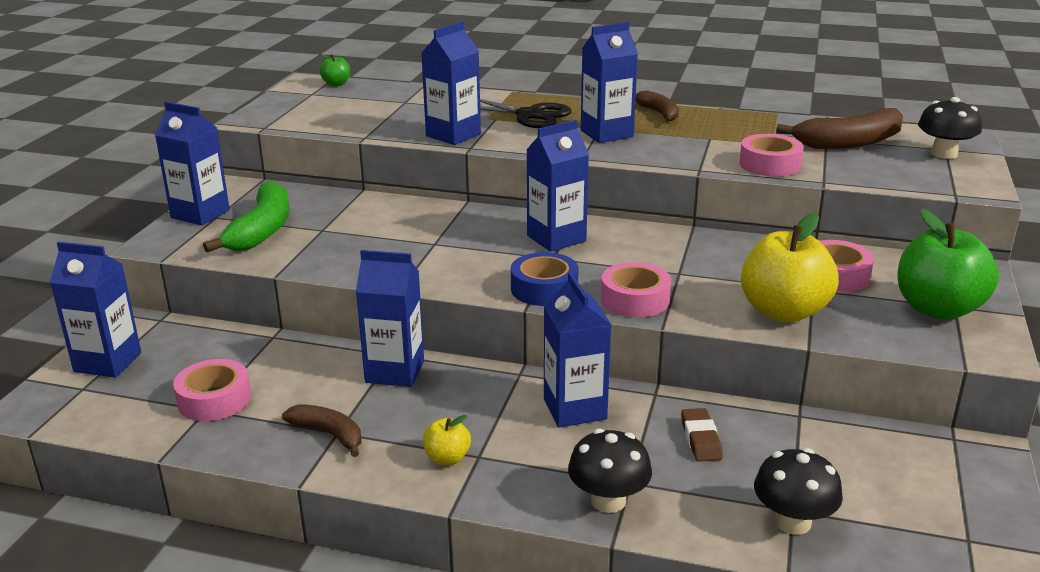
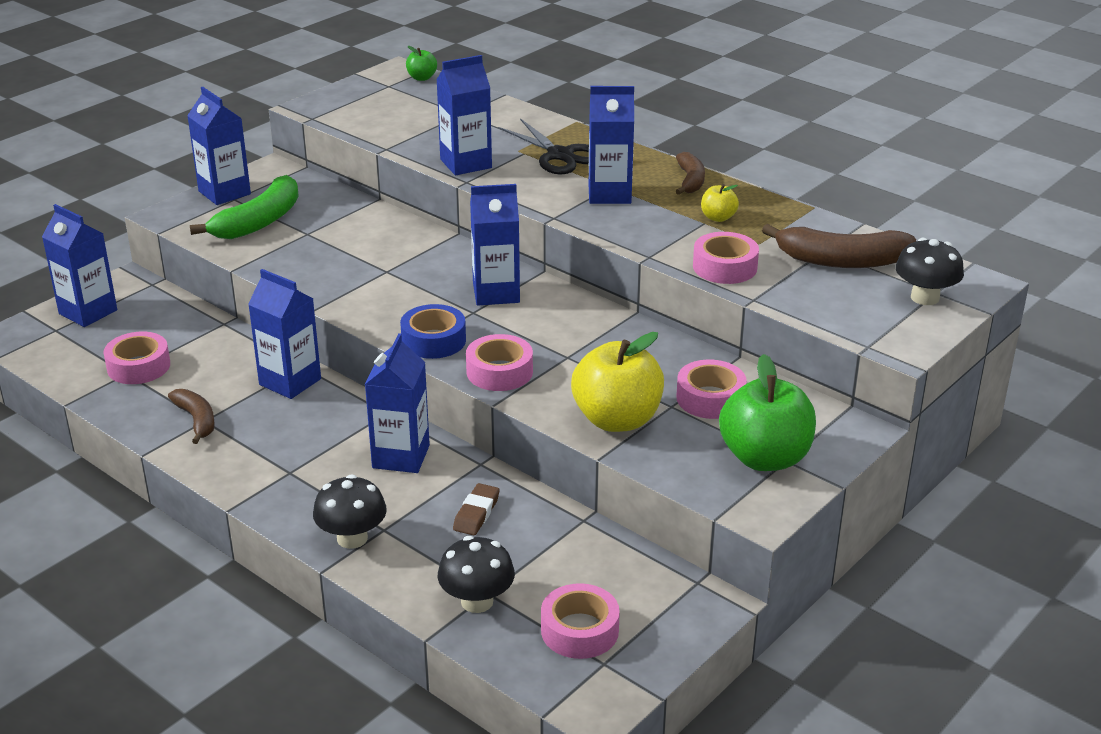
camera: 25 degrees right, 5 degrees up
(447, 458) = (265, 466): yellow apple -> yellow apple (718, 218)
(912, 516) = (579, 630): none -> pink tape

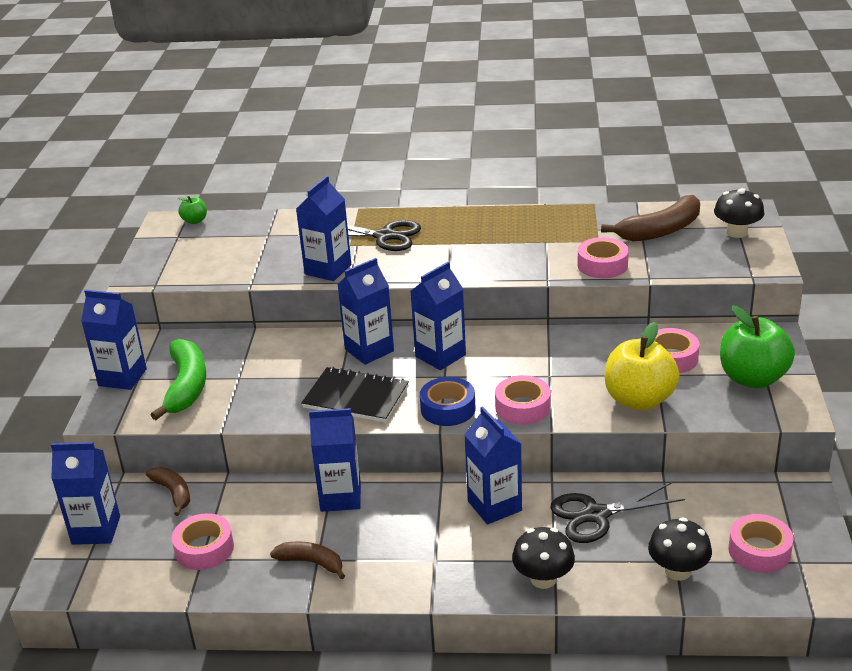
camera: 35 degrees left, 0 degrees up
(373, 293) = (356, 397): none -> black notebook
(476, 513) = (596, 515): brown eraser -> black scissors
(609, 194) = (459, 249): blue carton -> blue carton (369, 350)
(690, 181) = (496, 218): brown banana -> brown banana (173, 493)
(718, 218) = (550, 235): yellow apple -> none

